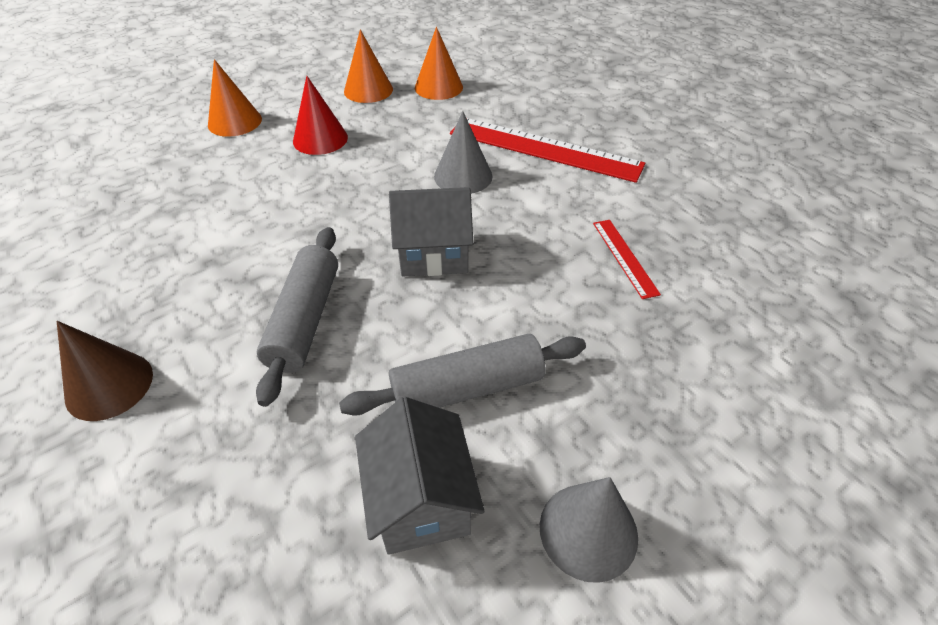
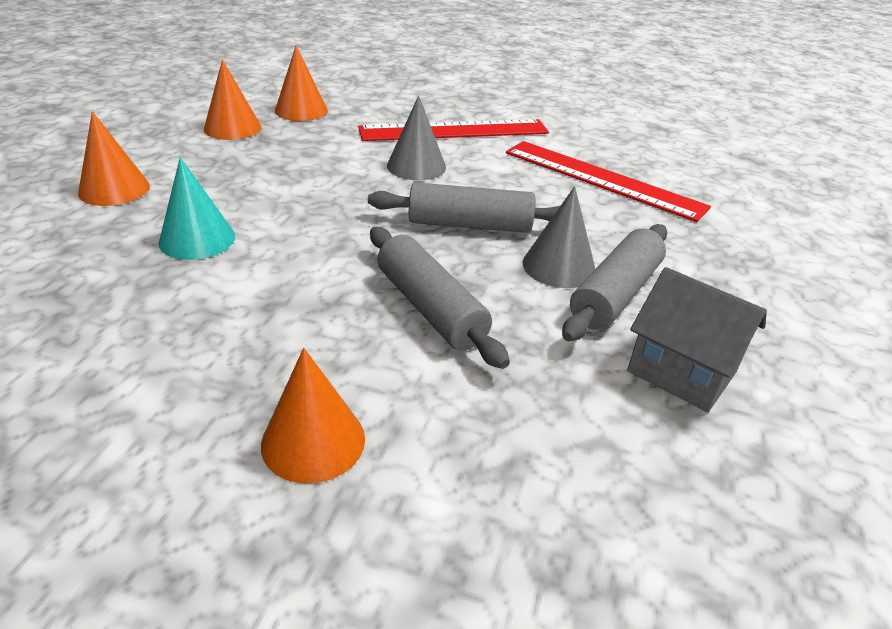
camera: 40 degrees left, 10 degrees down
(109, 385) = (313, 441): brown cone -> orange cone
(233, 185) = (197, 239): none -> turquoise cone
(320, 139) = (239, 177): red cone -> none
(433, 254) = (470, 224): grey house -> grey rolling pin
(588, 531) = (789, 332): grey cone -> grey cone (559, 266)
(624, 257) = (602, 179): red ruler -> red ruler, size x2.09

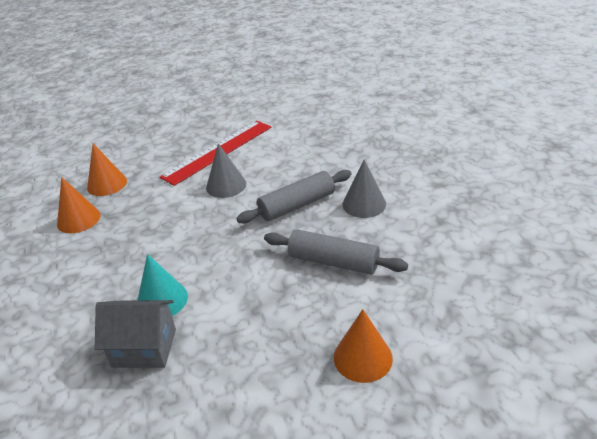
camera: 30 degrees left, 0 degrees up
(114, 189) = (61, 302): orange cone -> none
(602, 179) = (329, 142): red ruler -> none
(615, 294) = (403, 204): grey rolling pin -> none
(681, 371) = (466, 226): grey house -> grey house (144, 348)

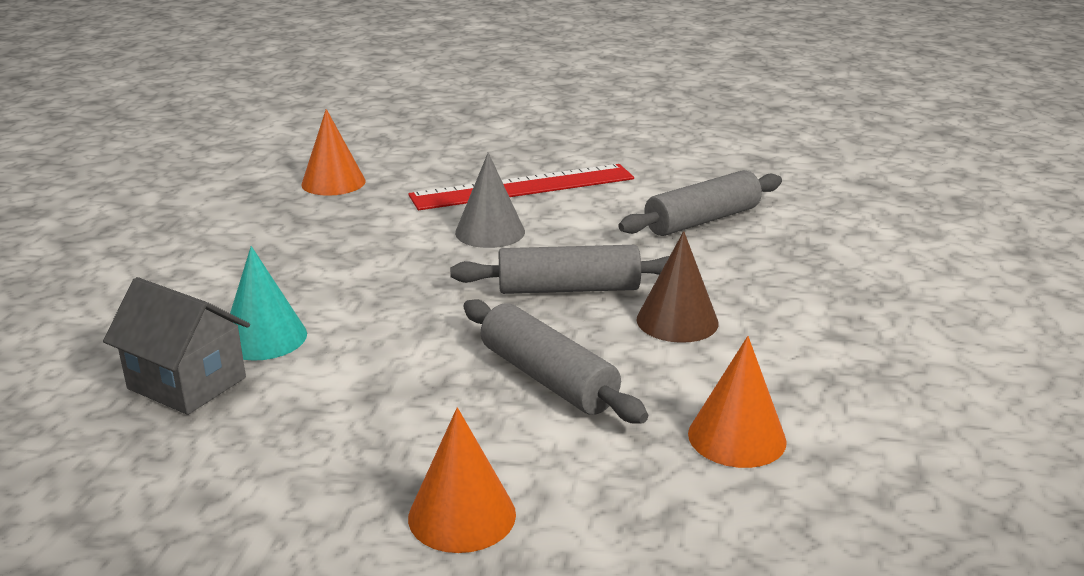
camera: 25 degrees right, 10 degrees down
(78, 219) = (258, 211): orange cone -> orange cone (737, 437)
(325, 141) = (702, 220): none -> grey rolling pin
(364, 204) = (677, 321): grey cone -> brown cone

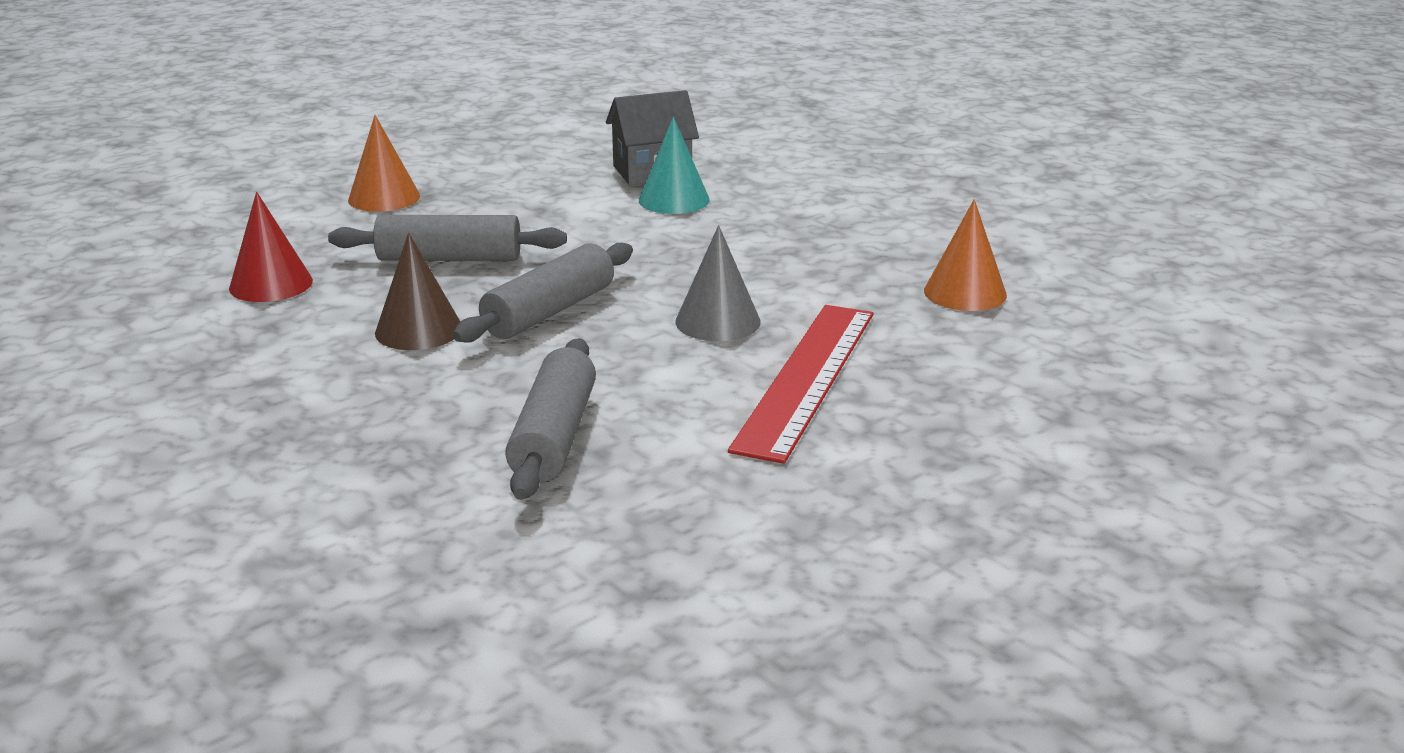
camera: 130 degrees right, 0 degrees up
(737, 437) = (271, 284): orange cone -> red cone

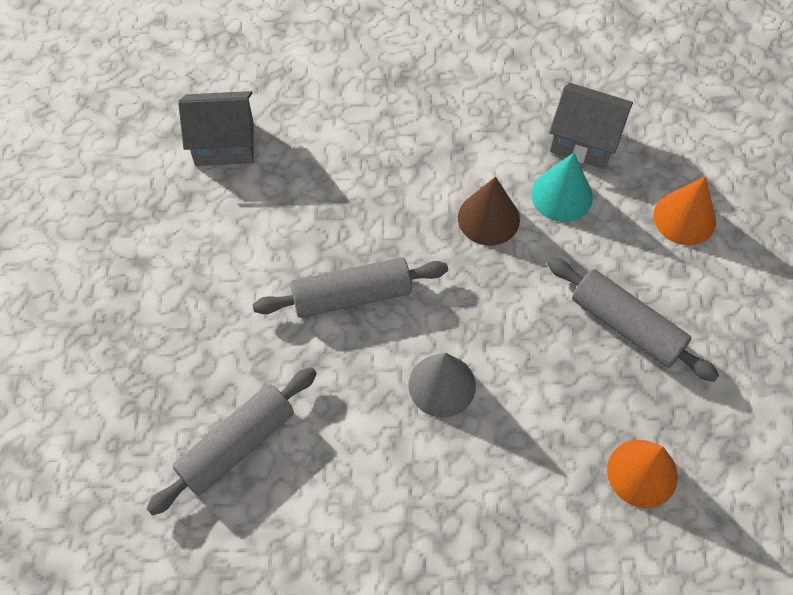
camera: 40 degrees right, 35 degrees up
(271, 284) = (224, 143): red cone -> grey house
(384, 198) = (374, 64): orange cone -> orange cone (684, 218)
(418, 330) = (261, 263): brown cone -> brown cone (488, 218)
(449, 259) = (348, 181): grey rolling pin -> grey rolling pin (626, 326)
(806, 378) = (433, 496): red ruler -> none

